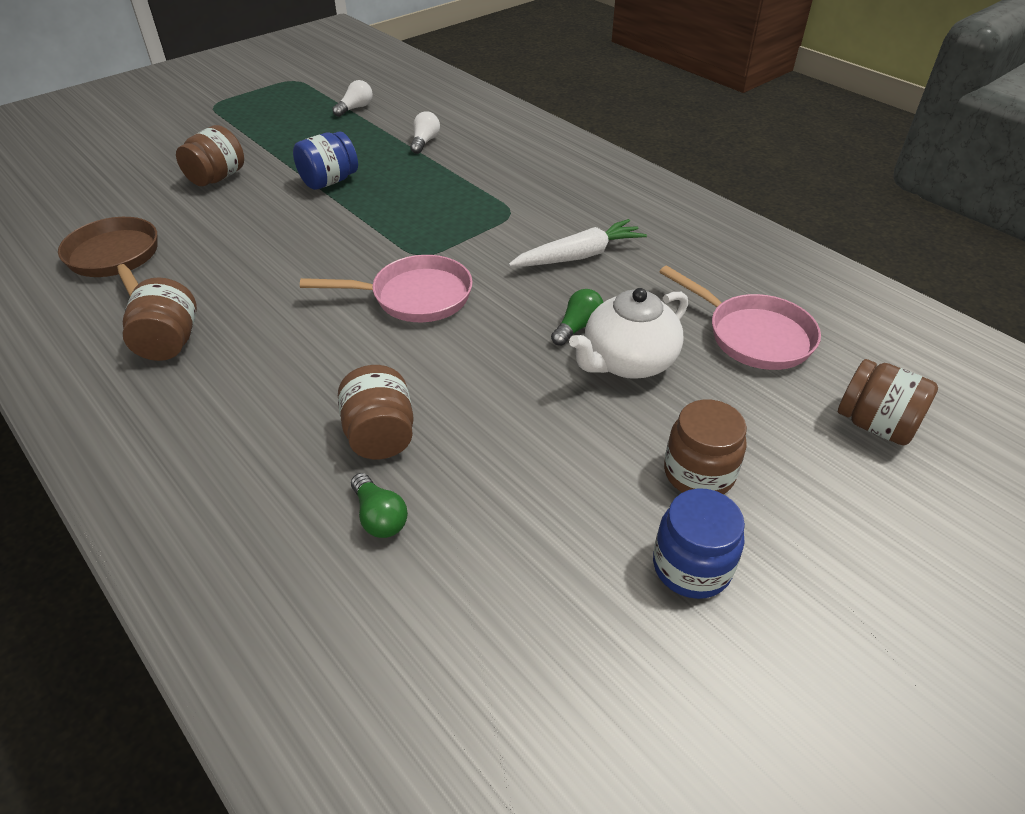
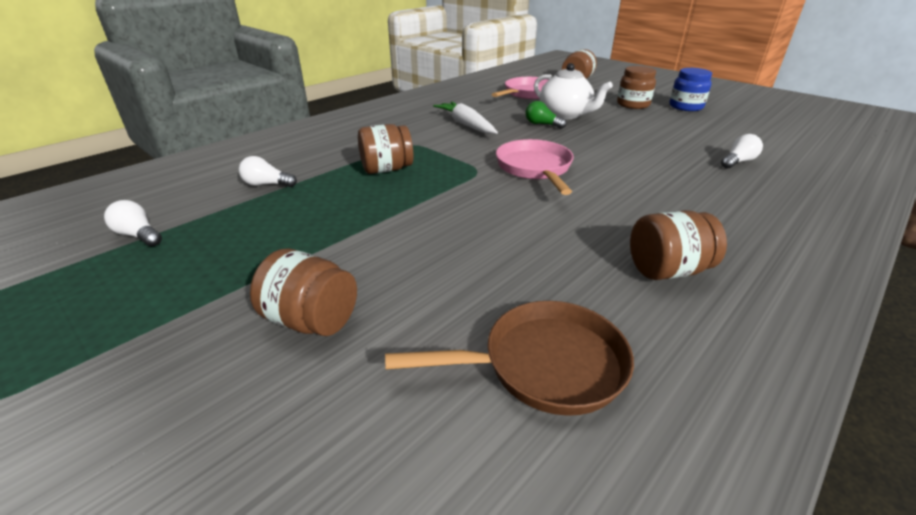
camera: 95 degrees left, 10 degrees down
(116, 258) = (544, 365): brown pan -> brown pan turned 150 degrees counterclockwise
(329, 181) = (342, 227): blue jar -> none
(379, 517) = (738, 162): green light bulb -> white light bulb
(380, 435) = (680, 167): brown jar -> brown jar (386, 169)

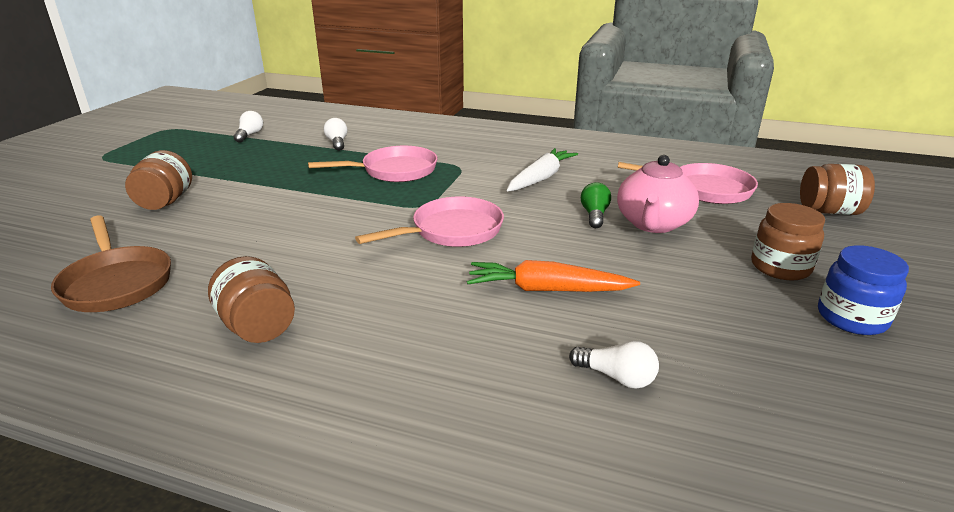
camera: 65 degrees right, 5 degrees down
(386, 169) = (394, 171): brown jar -> pink pan
(565, 114) = (653, 224): white teapot -> pink teapot
(638, 157) = (546, 290): none -> orange carrot

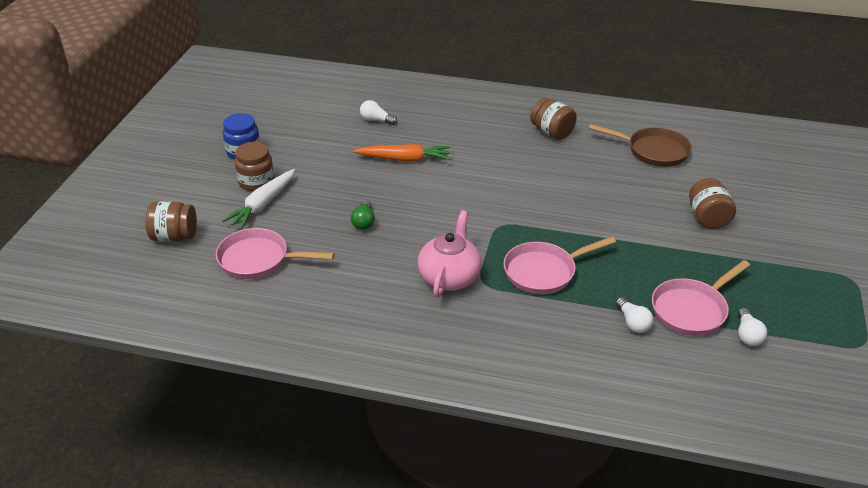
camera: 175 degrees right, 10 degrees up
(117, 283) = (653, 151): brown pan -> brown pan turned 150 degrees clockwise
(452, 231) = (470, 200): pink pan -> pink pan (691, 310)
(541, 178) = (403, 268): white carrot -> white carrot (262, 205)
(653, 224) = (322, 215): pink teapot -> pink teapot (449, 277)

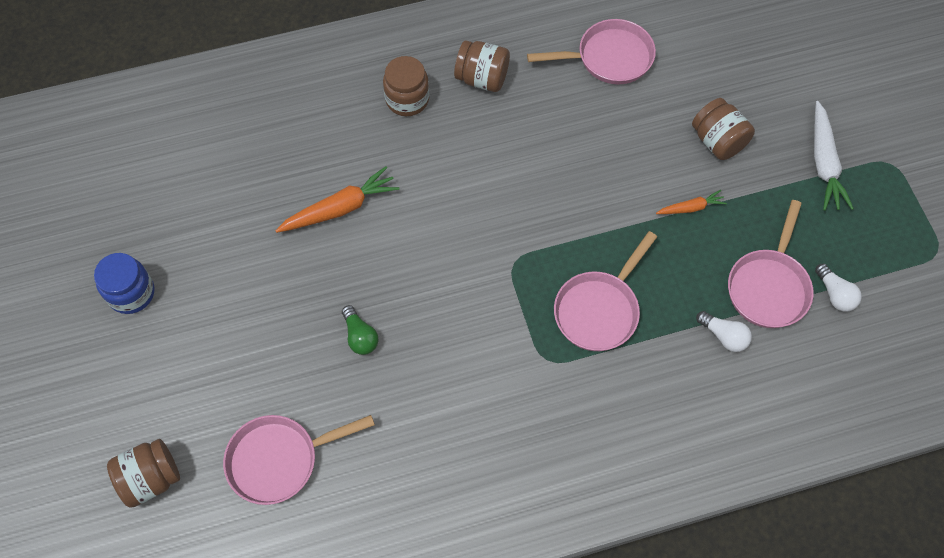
camera: 30 degrees left, 25 degrees up
(256, 182) = (185, 336): brown jar -> brown jar (407, 99)
(262, 205) = (221, 371): white carrot -> white carrot (824, 163)
(376, 120) = (261, 155): white light bulb -> none
(449, 277) = (507, 371): pink teapot -> none
(653, 151) = (609, 58): brown pan -> pink pan
(659, 245) = (691, 208): none -> orange carrot

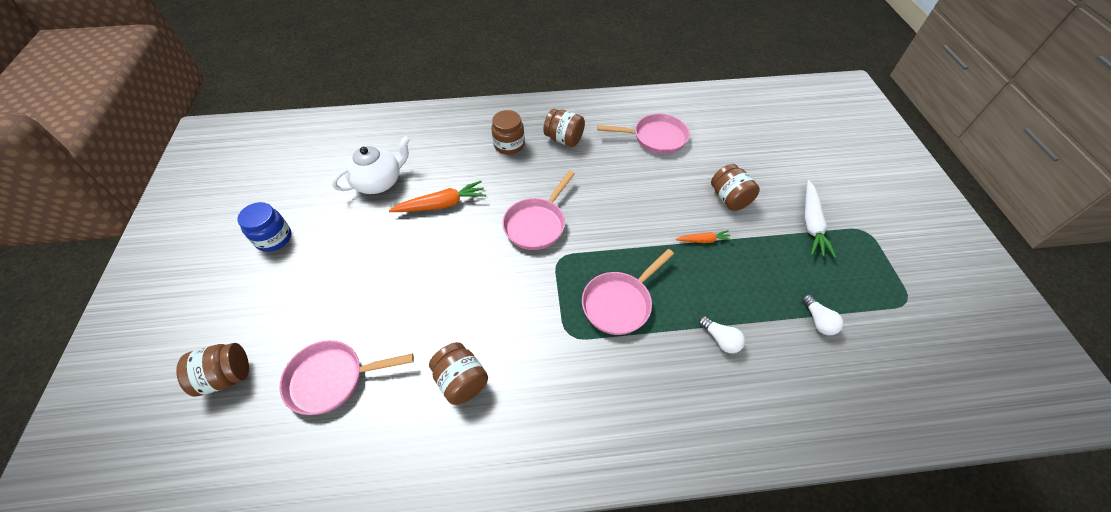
camera: 10 degrees right, 10 degrees down
(243, 186) = (379, 182): none -> white teapot
(360, 336) = (427, 294): green light bulb -> none
(433, 436) = (461, 381): none -> brown jar
(768, 287) = (761, 307): pink pan -> pink pan (537, 224)

